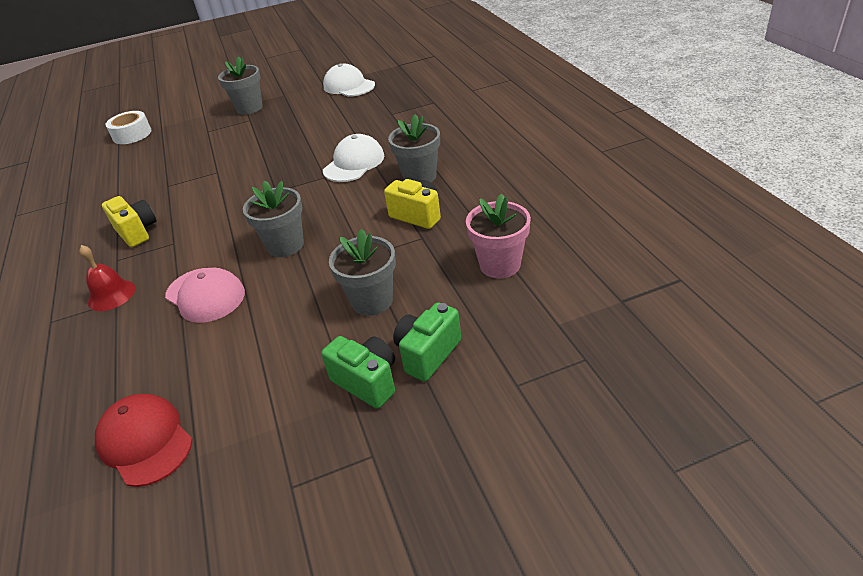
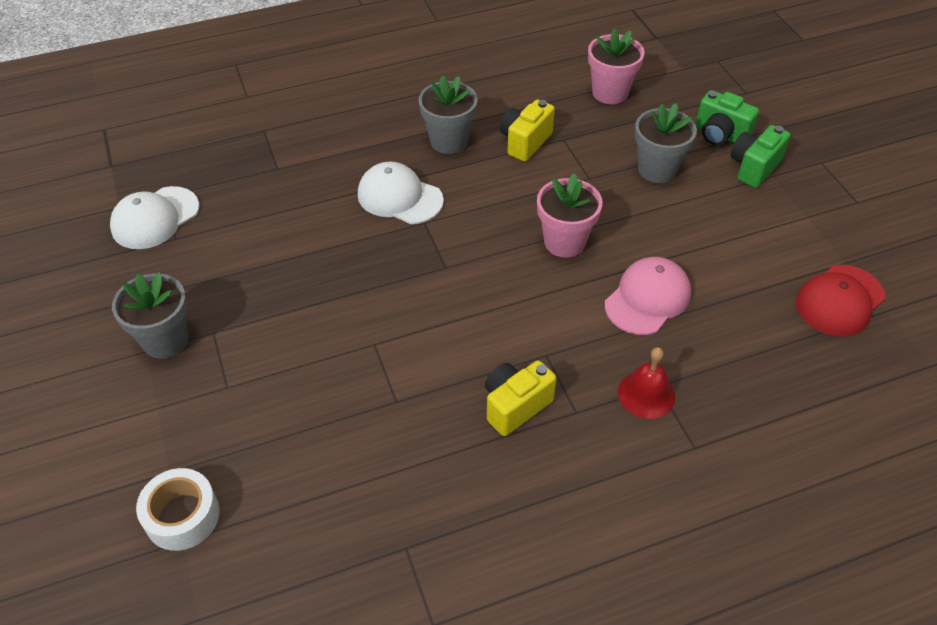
camera: 95 degrees left, 10 degrees up
(285, 245) = (564, 242): grey flower pot -> pink flower pot

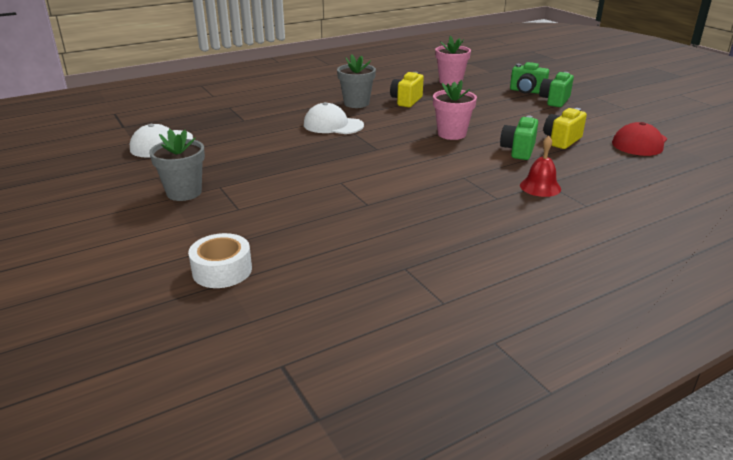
camera: 10 degrees left, 20 degrees down
(515, 406) = (453, 199): yellow camera -> yellow camera (561, 140)
(647, 298) = (518, 151): pink cap -> green camera
(657, 169) = (495, 105): grey flower pot -> none

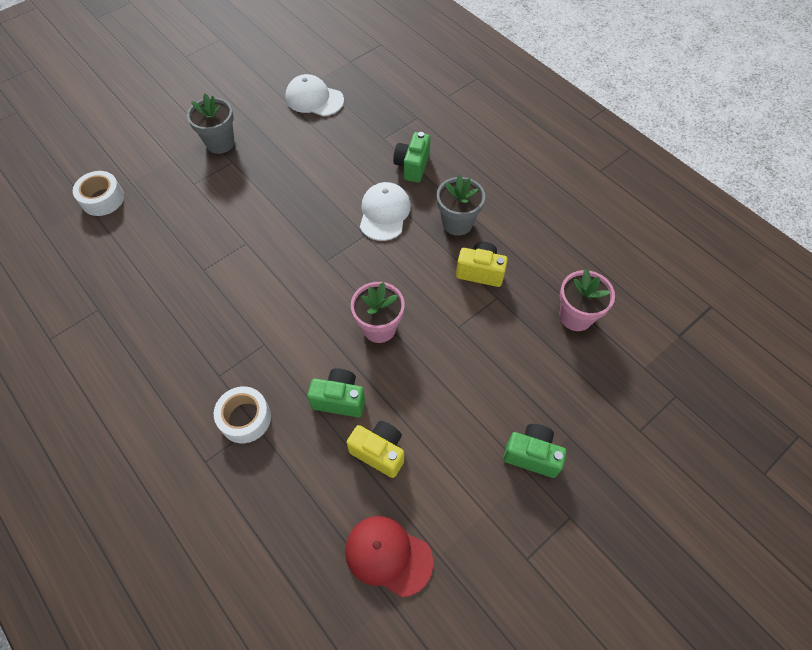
camera: 80 degrees right, 30 degrees up
(527, 91) = (563, 418): green camera -> green camera (412, 166)
(540, 187) = (245, 418): red bell -> white tape

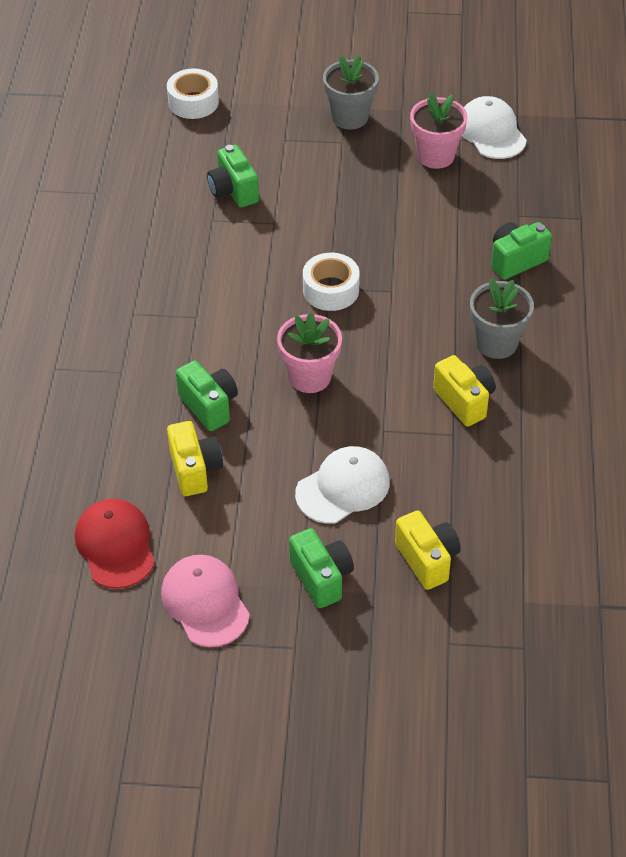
camera: 45 degrees right, 10 degrees down
(196, 241) = (233, 191): none -> green camera
(245, 418) = (119, 361): white tape -> white tape (331, 290)
(384, 213) = (433, 284): white cap -> white cap (343, 487)
(487, 540) = (205, 602): none -> pink cap
(571, 388) = (427, 559): none -> yellow camera
(576, 316) = (511, 508): pink flower pot -> pink flower pot (435, 156)

